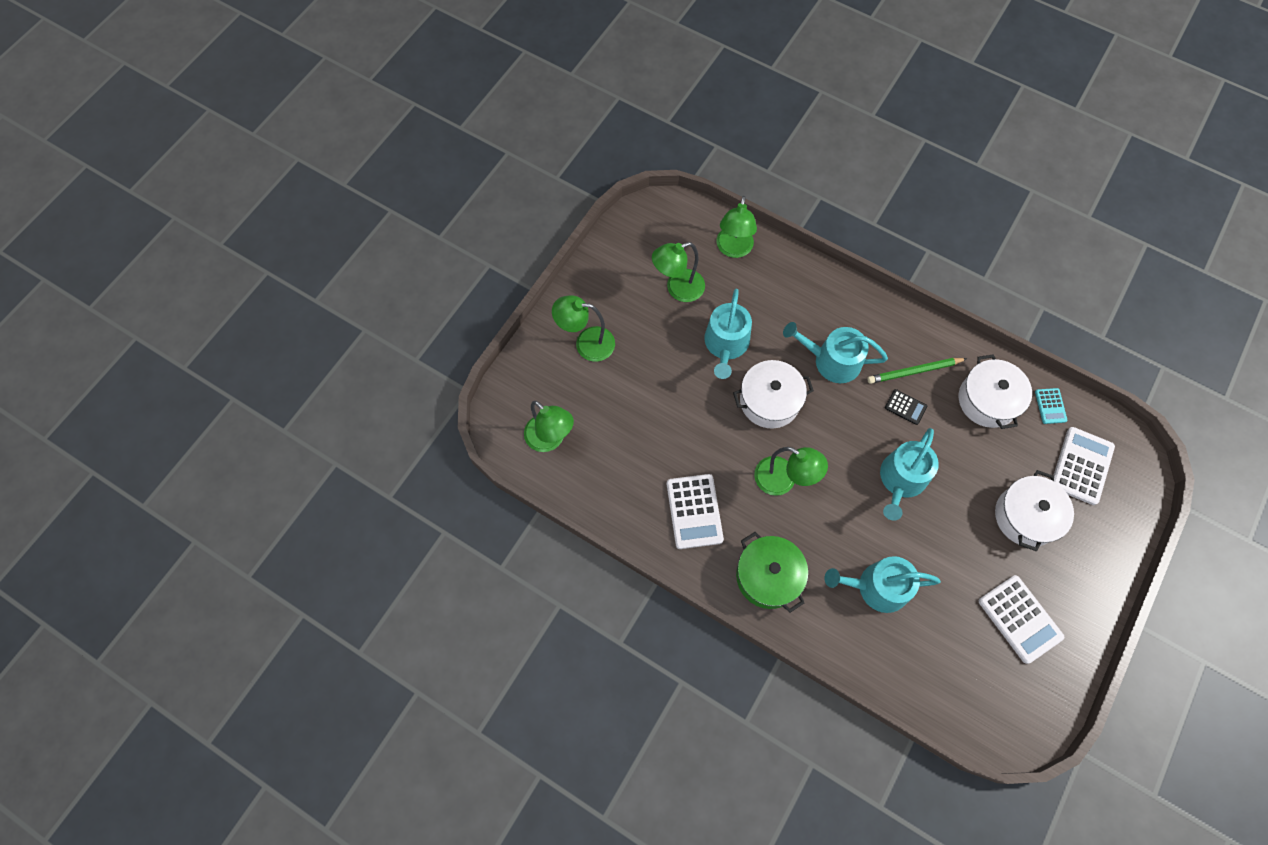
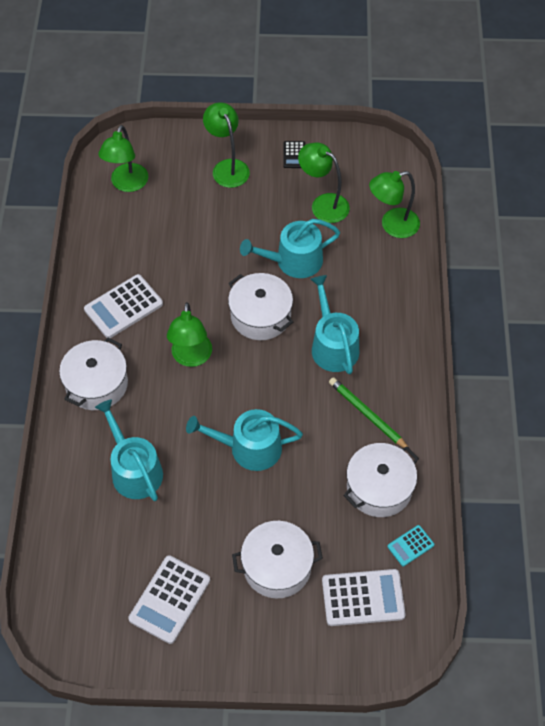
camera: 60 degrees right, 10 degrees down
(768, 576) = (96, 384): green pot -> white pot
(905, 407) = (325, 422): black calculator -> black calculator (294, 155)

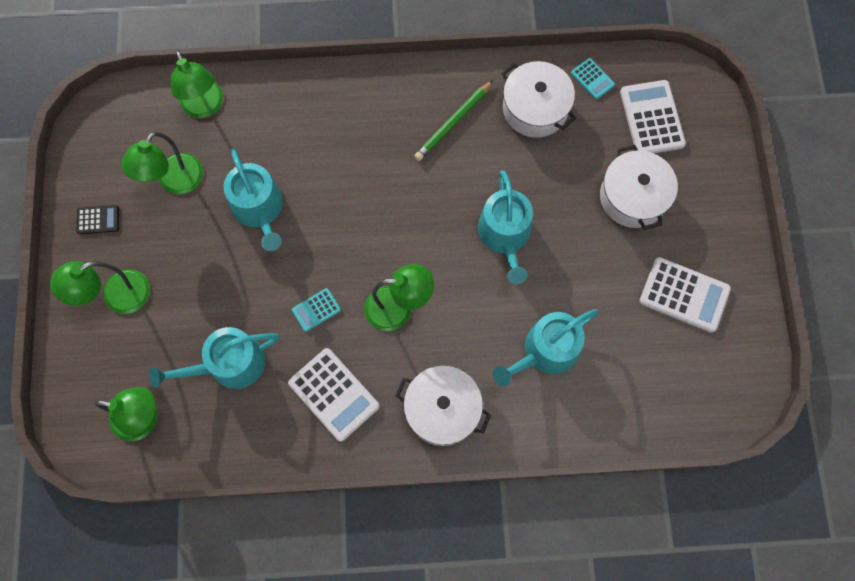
camera: 95 degrees left, 15 degrees up
(198, 298) = (316, 310): none -> turquoise calculator
(260, 316) = (337, 238): white pot -> none
(333, 345) = (370, 160): turquoise watering can -> turquoise watering can (229, 364)

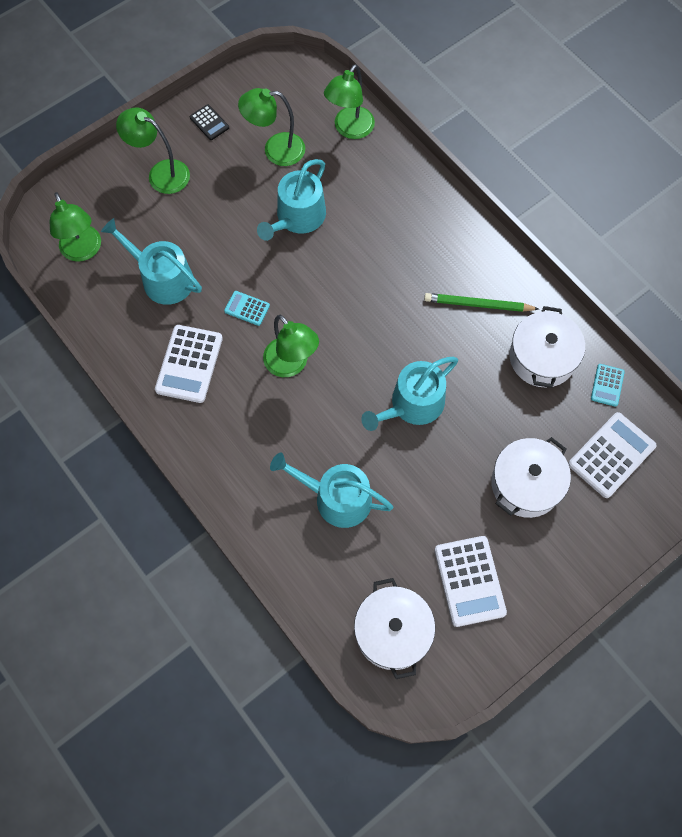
camera: 55 degrees right, 5 degrees down
(442, 409) = (232, 450): white pot -> white pot (392, 632)

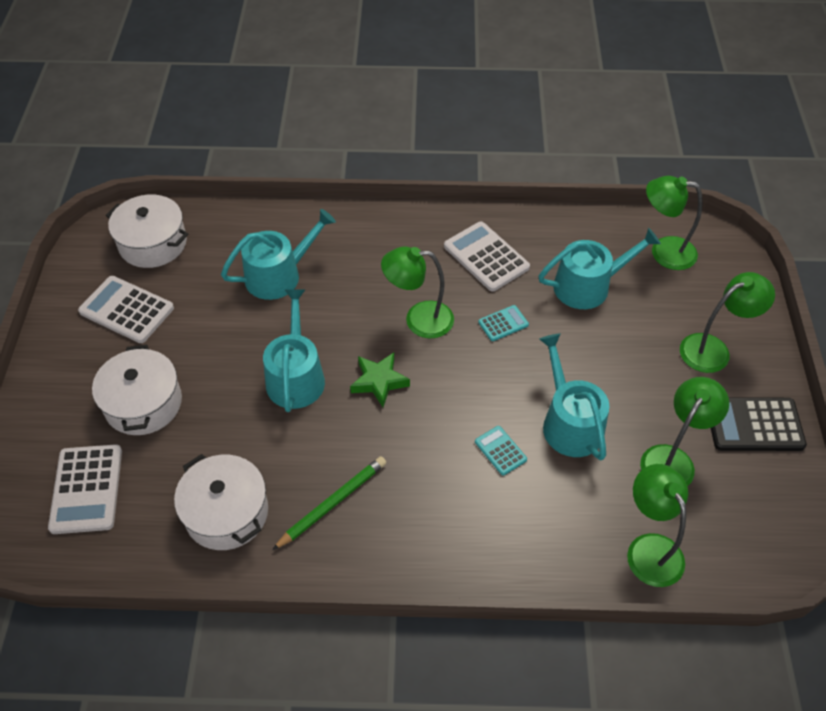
camera: 130 degrees right, 15 degrees down
(209, 123) = (754, 425): black calculator -> black calculator, size x1.88
(367, 348) = (379, 381): none -> green star
(607, 385) = (142, 545): turquoise calculator -> turquoise calculator (500, 450)

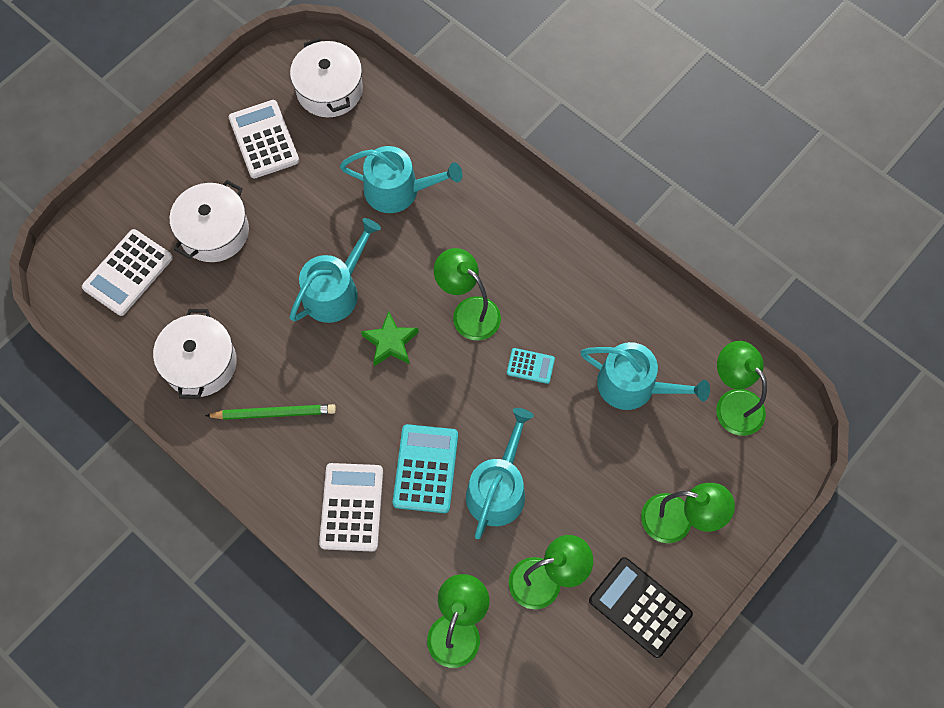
camera: 40 degrees right, 15 degrees up
(486, 257) = (576, 295): white calculator -> white calculator (352, 507)
(500, 450) = (425, 469): turquoise calculator -> turquoise calculator, size x1.88

